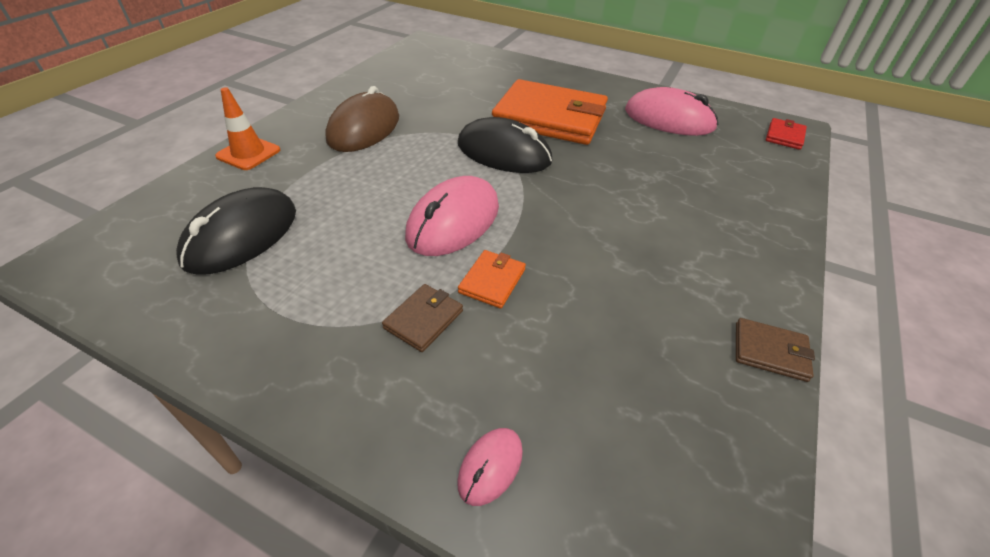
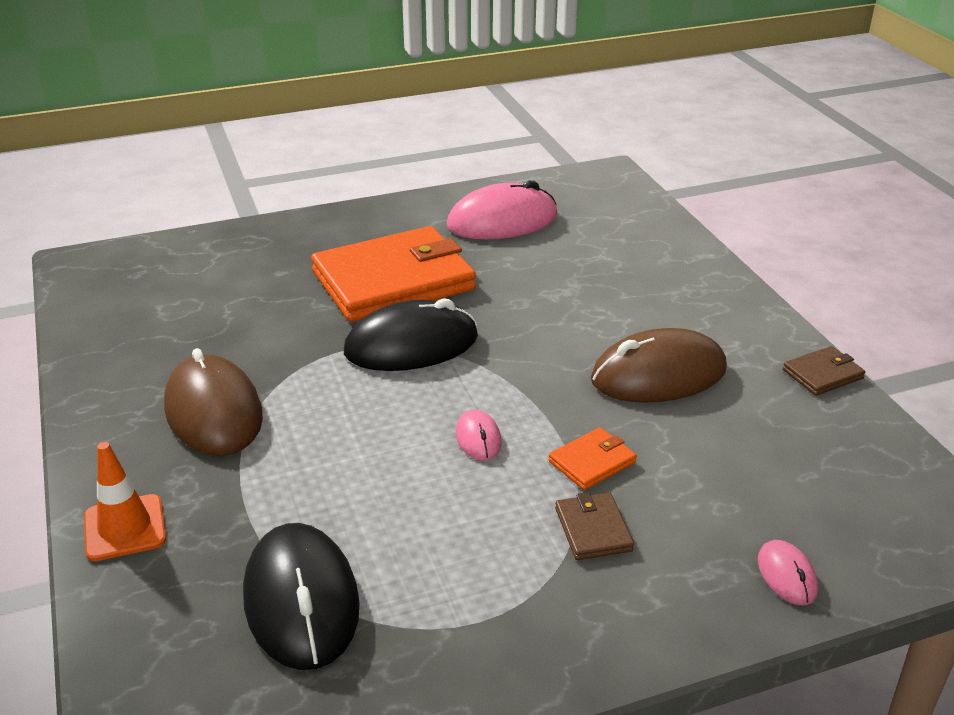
camera: 45 degrees left, 10 degrees down
(453, 221) = (478, 438): pink mouse -> pink mouse, size x0.47
(492, 281) = (592, 462): orange wallet -> orange wallet turned 75 degrees clockwise
(627, 261) = (658, 374): none -> brown mouse
(784, 136) = (613, 187): red wallet -> none

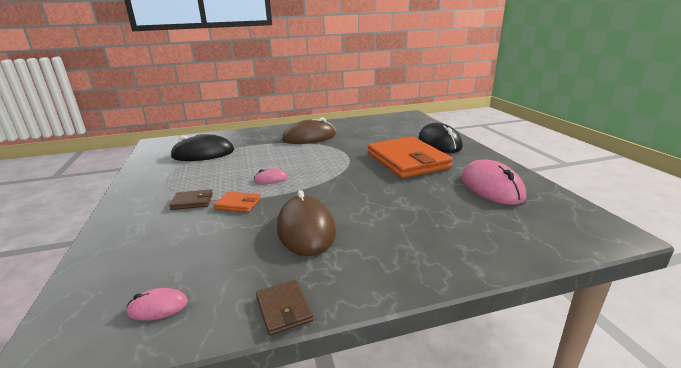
camera: 95 degrees right, 10 degrees down
(125, 528) = (255, 132): orange traffic cone -> none
(411, 345) = (348, 165): black mouse -> black mouse (439, 143)
(592, 462) = (238, 204): orange wallet -> orange wallet turned 45 degrees counterclockwise
(787, 575) = (112, 252): pink mouse -> pink mouse (158, 307)

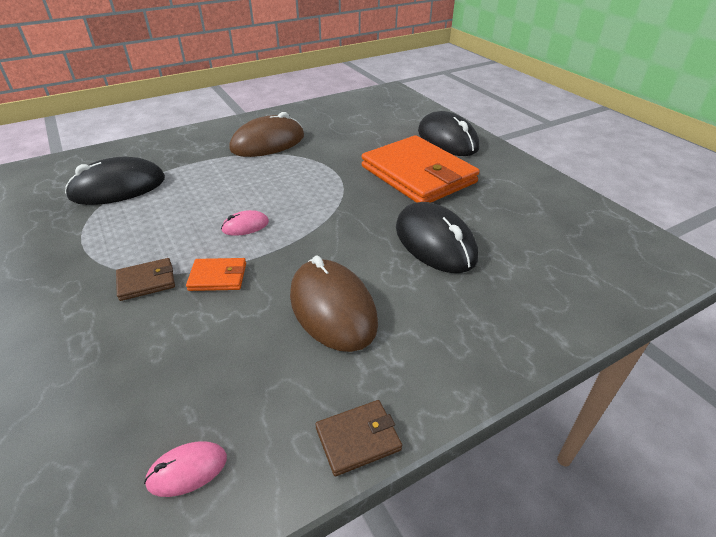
camera: 15 degrees left, 15 degrees up
(284, 309) = (358, 439): brown wallet -> brown wallet turned 75 degrees counterclockwise
(401, 199) = (435, 242): none -> black mouse
(491, 187) = (533, 209): pink mouse -> none

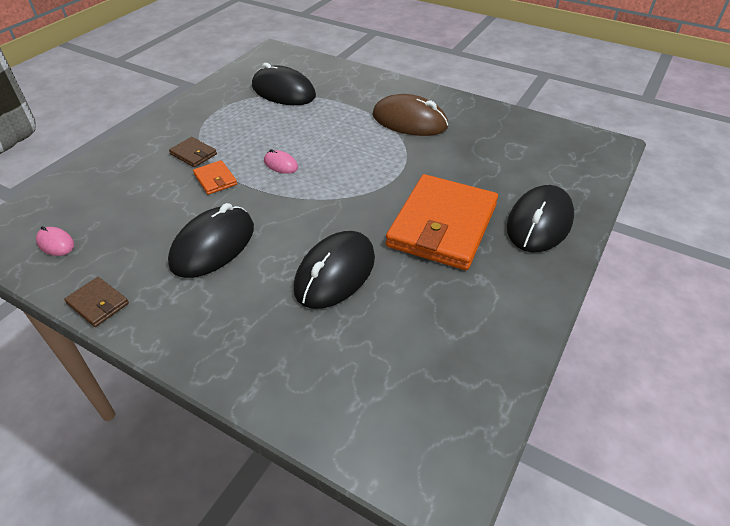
camera: 60 degrees right, 5 degrees up
(332, 308) = (213, 245): brown mouse -> black mouse

